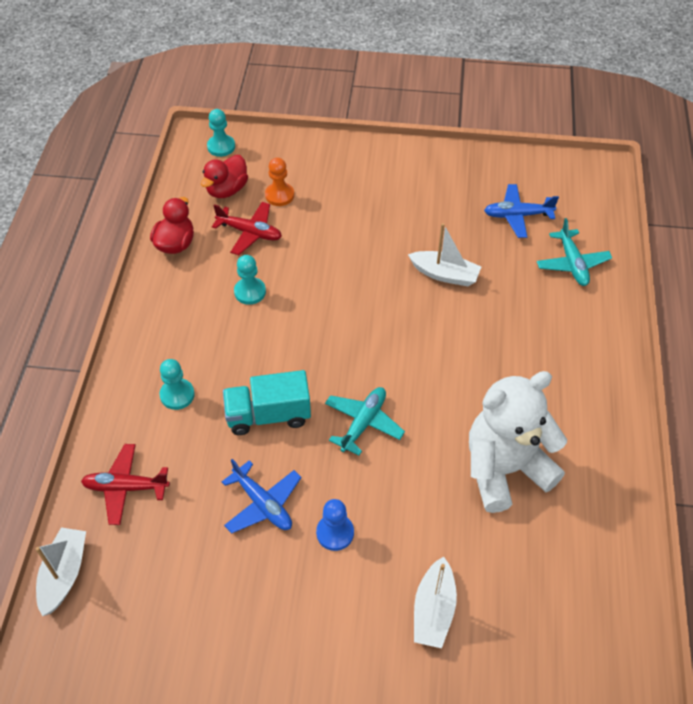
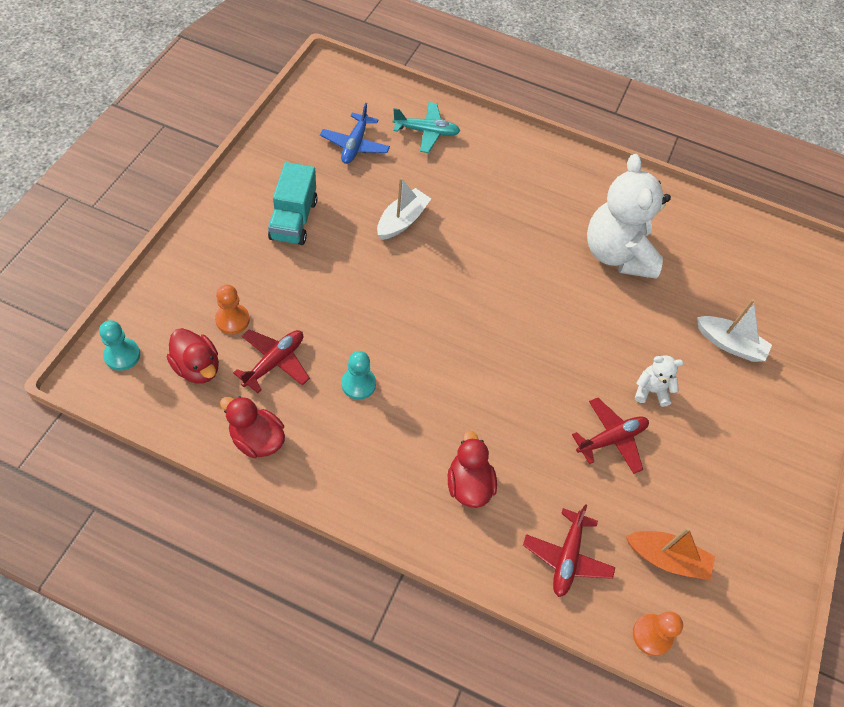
camera: 80 degrees left, 5 degrees up
(64, 574) = (652, 635): white boat -> orange pawn
(144, 577) = (667, 558): none -> orange boat
(177, 395) = (469, 484): turquoise pawn -> red duck
(263, 504) = (611, 439): blue plane -> red plane
(268, 415) = (517, 408): turquoise truck -> turquoise truck (294, 219)
(335, 533) = (651, 391): blue pawn -> white teddy bear
(363, 423) = (547, 336): turquoise plane -> none

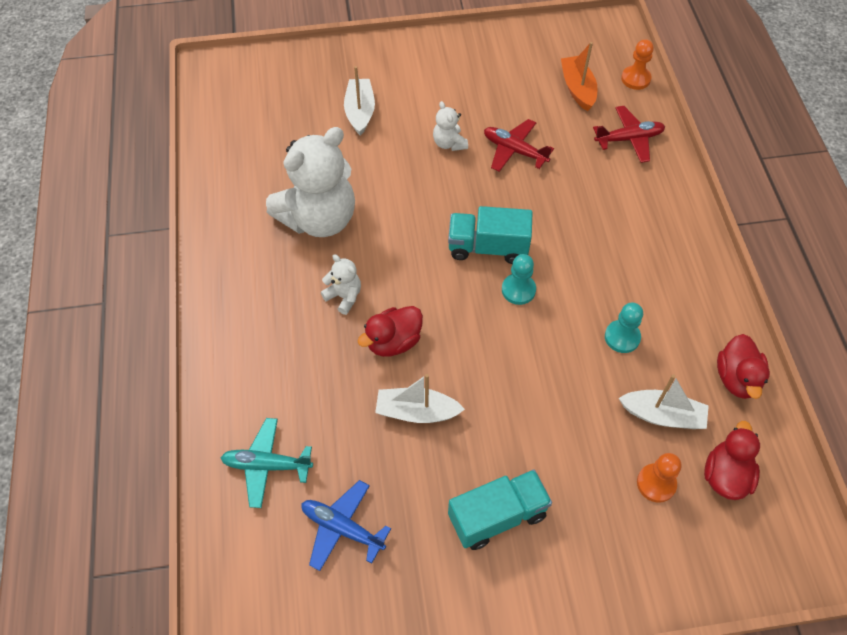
camera: 115 degrees left, 0 degrees up
(122, 355) = (777, 552): turquoise pawn -> turquoise pawn (518, 290)
(274, 362) = (662, 415): red plane -> white boat
(355, 145) = (342, 528): blue plane -> blue plane turned 135 degrees counterclockwise
(426, 132) = (267, 465): turquoise plane -> turquoise plane turned 60 degrees counterclockwise
(469, 484) = (632, 217): red duck -> red duck (393, 342)
(513, 348) = (488, 247): none -> turquoise truck
(529, 231) = (344, 296): none -> white teddy bear

